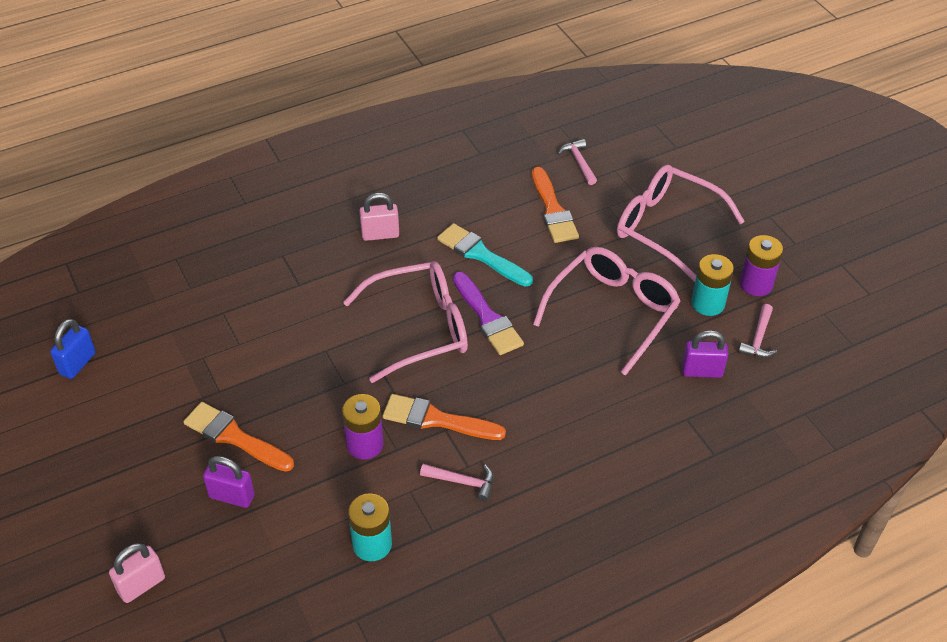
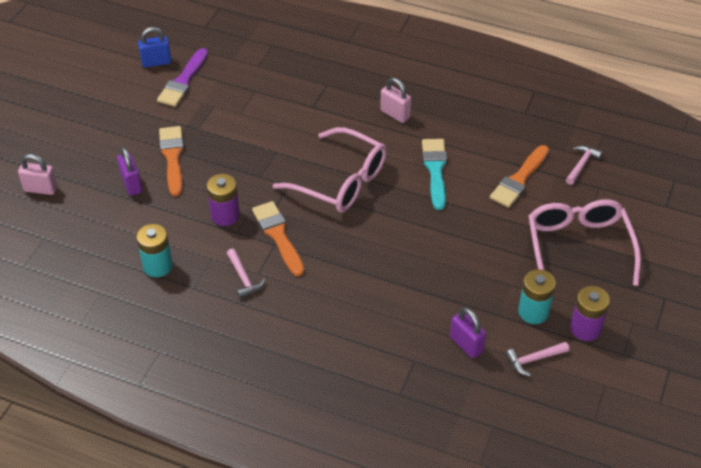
camera: 50 degrees right, 0 degrees up
(487, 318) = (386, 207): purple brush -> purple brush (183, 81)
(612, 312) = (464, 265): pink glasses -> none

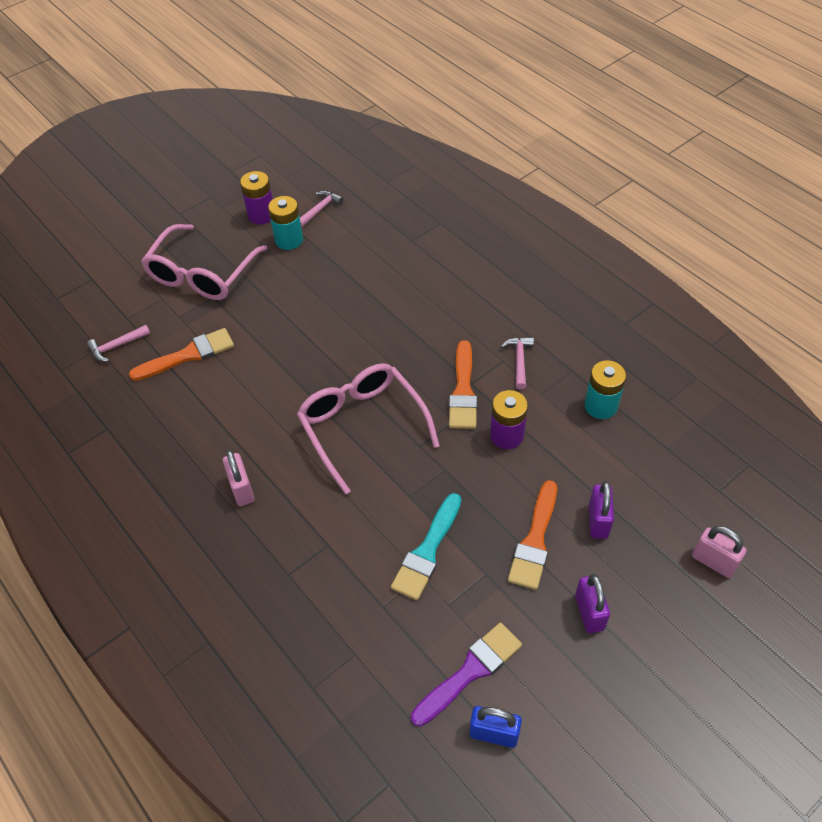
camera: 150 degrees left, 5 degrees up
(435, 170) = (257, 399): turquoise brush -> turquoise brush (427, 551)
(466, 344) = (362, 237): purple padlock -> purple padlock (589, 612)
(534, 359) = (320, 209): pink hammer -> pink hammer turned 60 degrees counterclockwise

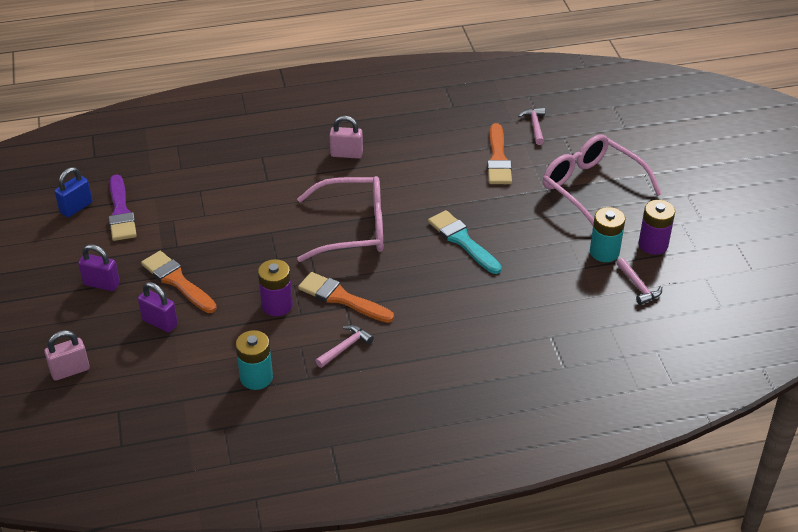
camera: 115 degrees right, 10 degrees down
(427, 551) = (219, 224): turquoise brush -> turquoise brush (462, 240)
(519, 361) = (345, 347): pink hammer -> pink hammer turned 75 degrees counterclockwise

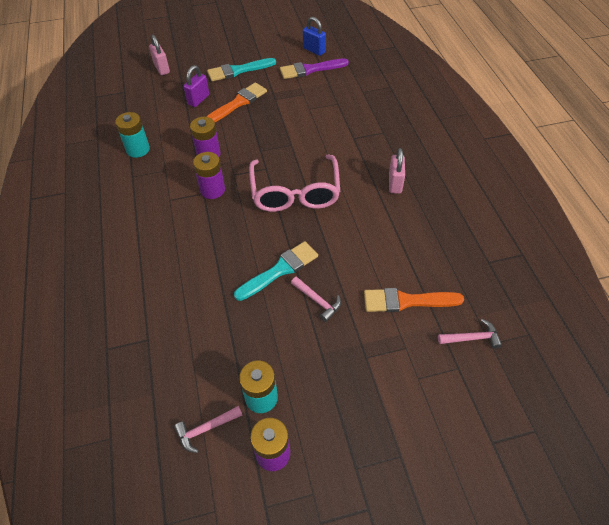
camera: 90 degrees right, 10 degrees up
(102, 284) = (238, 71): purple padlock -> turquoise brush
(341, 298) = (212, 190): orange brush -> purple battery
(345, 347) = (158, 195): pink hammer -> pink hammer (317, 301)
(591, 188) = (368, 392): pink glasses -> none

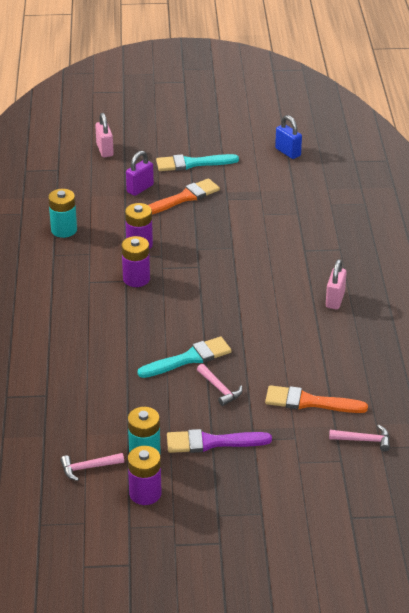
camera: 10 degrees right, 15 degrees down
(295, 193) = (224, 293): pink glasses -> none
(310, 69) = (276, 173): purple brush -> purple brush (212, 442)

